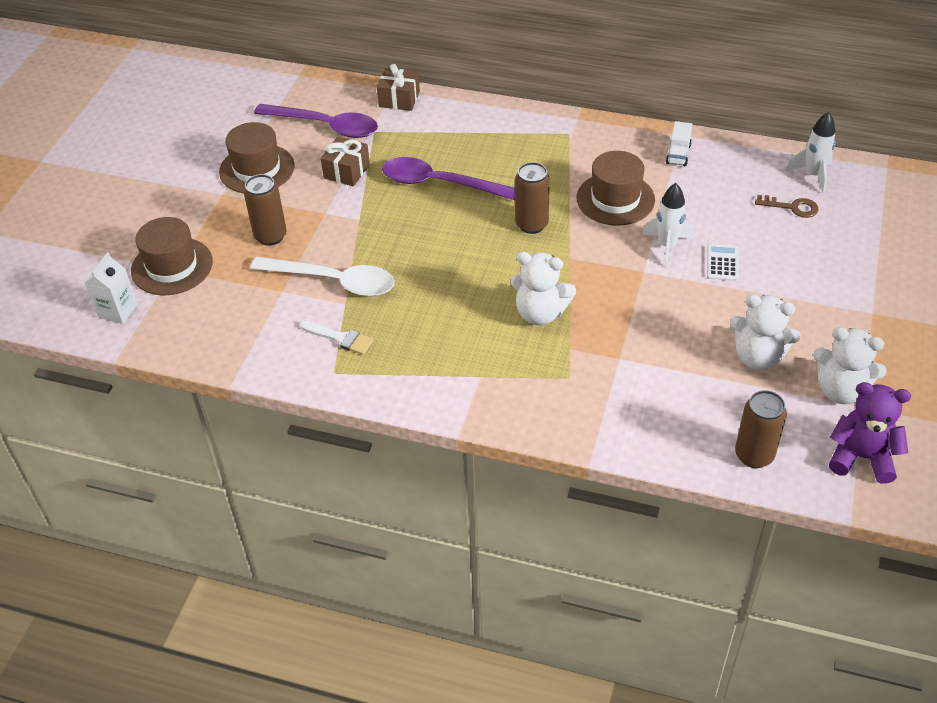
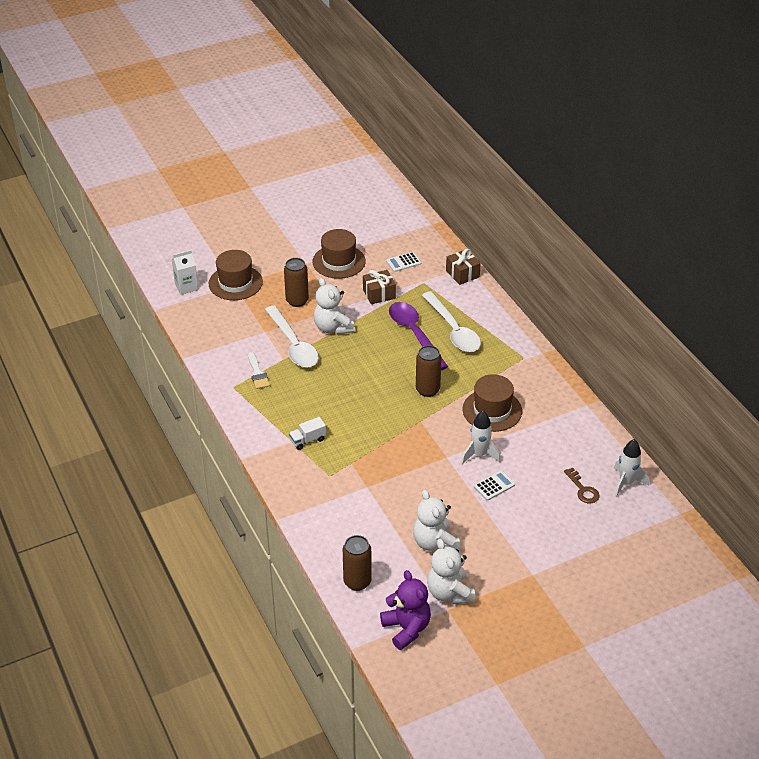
camera: 45 degrees right, 5 degrees down
(325, 126) = (403, 262): purple spoon -> white calculator
(469, 154) = (453, 330): none -> white spoon
(540, 313) = (363, 435): white teddy bear -> white teddy bear (333, 328)
(678, 154) = (566, 413): white truck -> white truck (308, 440)

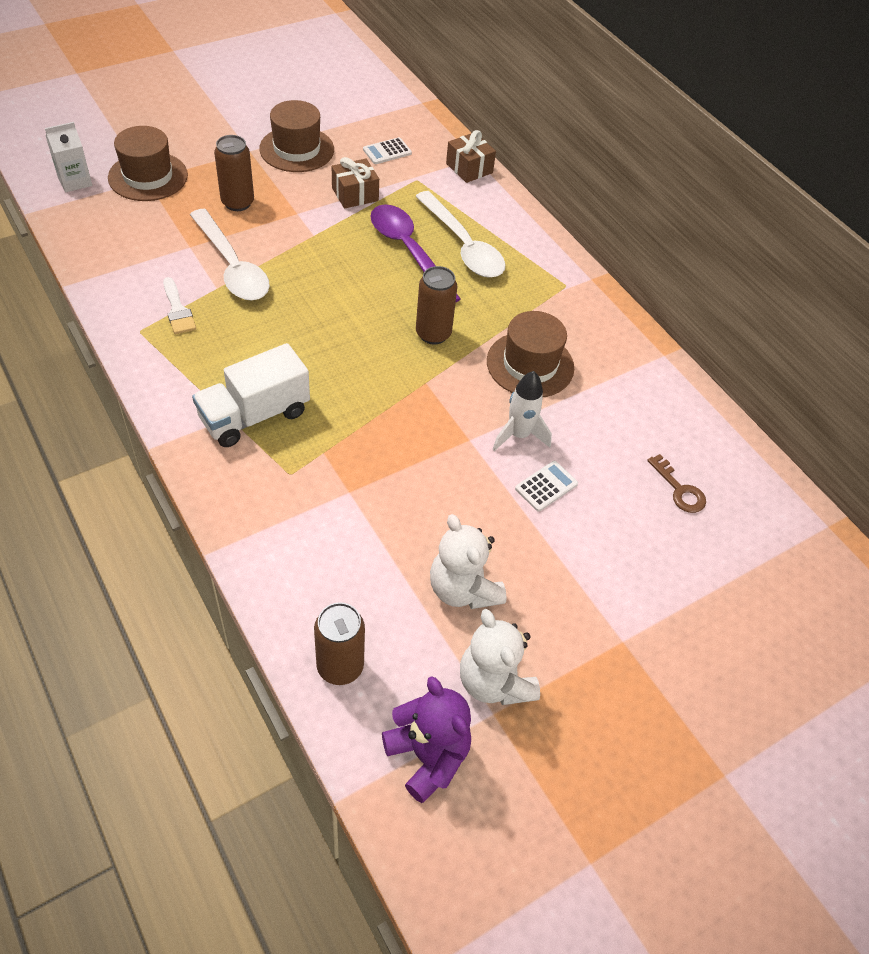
camera: 10 degrees left, 10 degrees up
(308, 440) = (254, 415): white truck -> white truck, size x1.95
(333, 328) = (290, 241): white teddy bear -> none
(626, 483) = (740, 477): white rocket -> none

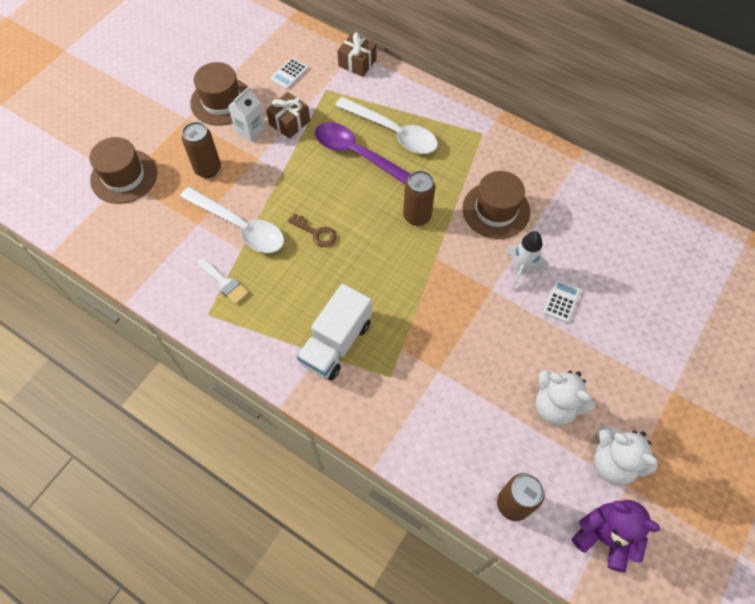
camera: 20 degrees left, 10 degrees up
(75, 181) = (69, 206): white carton -> white carton (250, 130)
(679, 489) = (644, 261): brown key -> brown key (316, 233)

